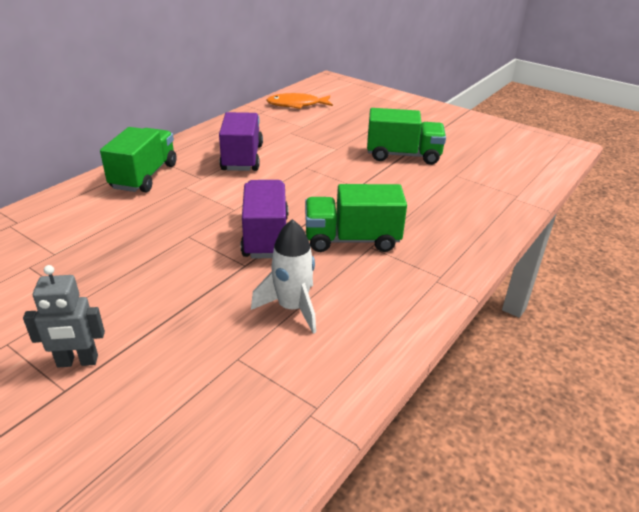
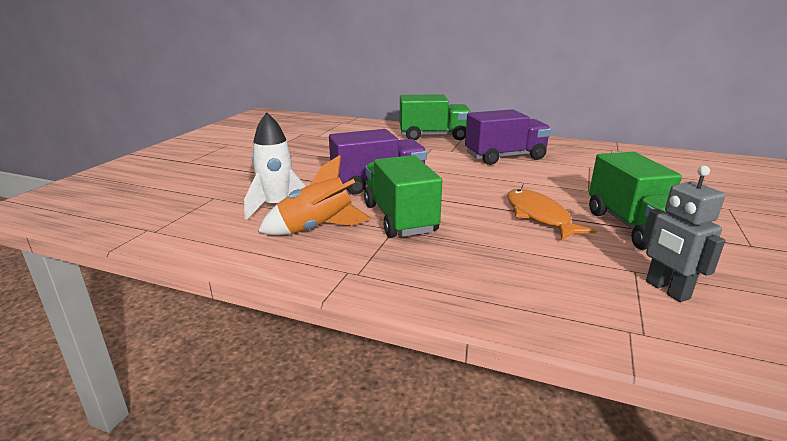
camera: 75 degrees right, 10 degrees down
(77, 362) = (212, 159): grey robot -> grey robot (666, 290)
(296, 105) = (662, 160): orange fish -> orange fish (539, 216)
(356, 287) = (317, 229): none -> orange rocket

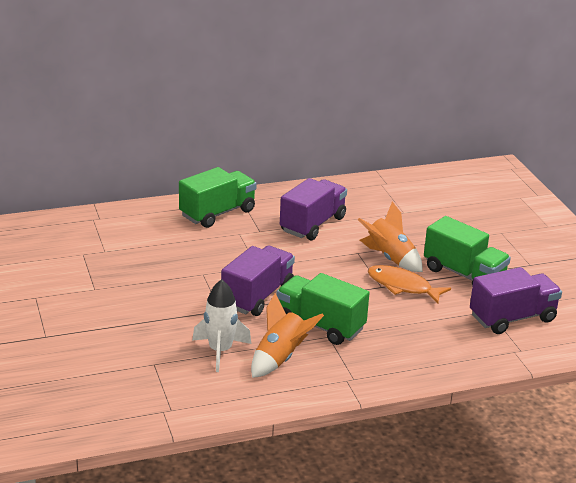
camera: 40 degrees left, 5 degrees up
(553, 193) = (389, 258): none -> orange rocket
(666, 290) = (512, 318): grey robot -> purple truck

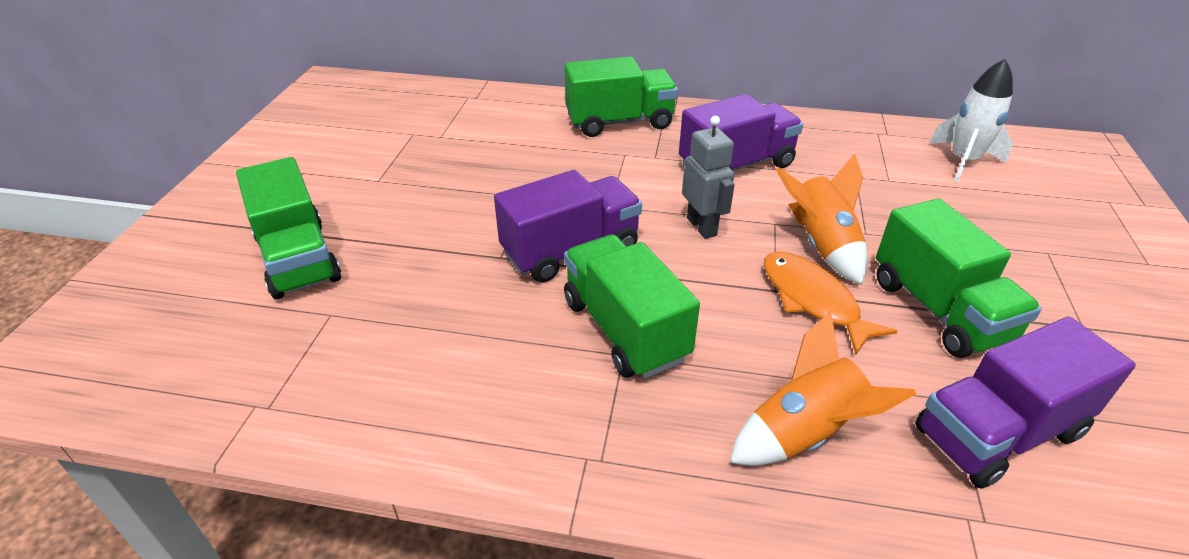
camera: 30 degrees right, 10 degrees up
(99, 344) = (298, 259): none -> green truck
(220, 351) = (437, 324): white rocket -> white rocket (963, 161)
(280, 358) = (513, 369): orange rocket -> orange rocket (804, 433)
(320, 264) = (702, 226): none -> grey robot
(512, 318) = (998, 433): purple truck -> purple truck turned 150 degrees clockwise

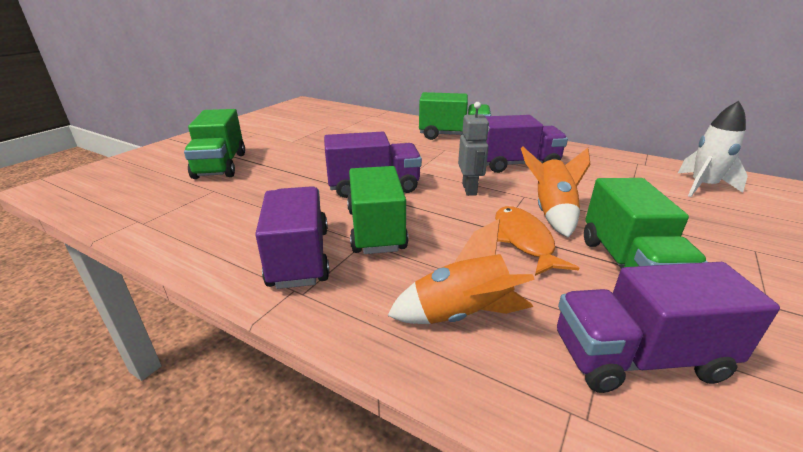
camera: 20 degrees right, 10 degrees down
(555, 404) = (299, 257): none -> purple truck

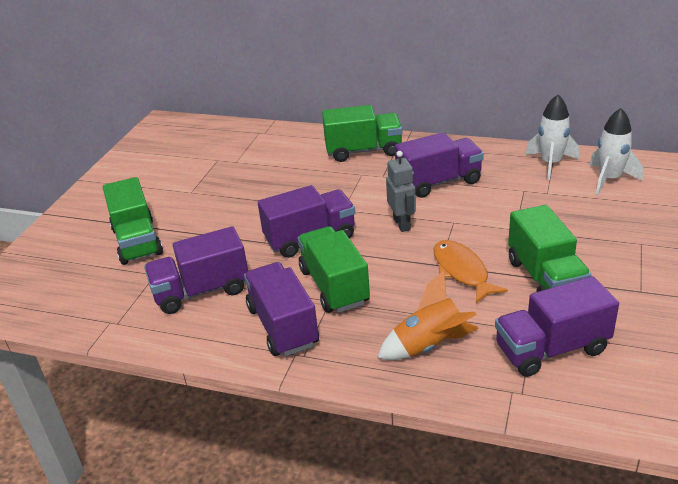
camera: 10 degrees left, 5 degrees up
(242, 211) = (201, 291): none -> purple truck
(551, 213) = (480, 237): orange rocket -> none
(635, 166) = (551, 164): none -> white rocket

